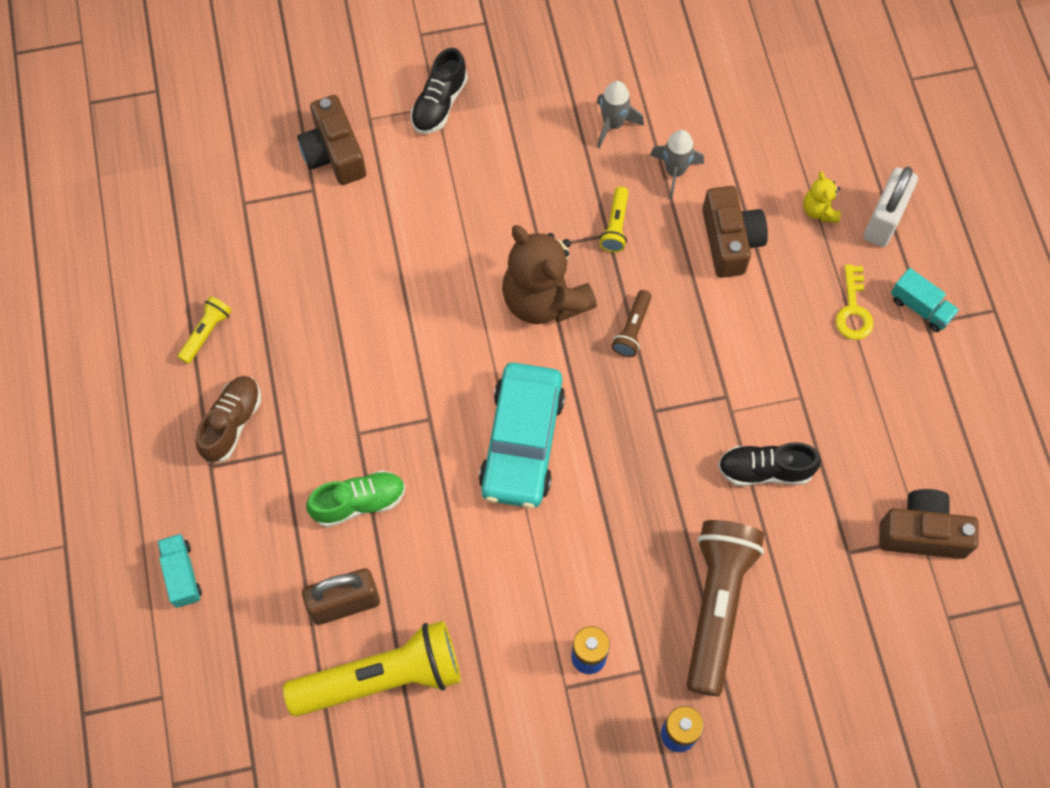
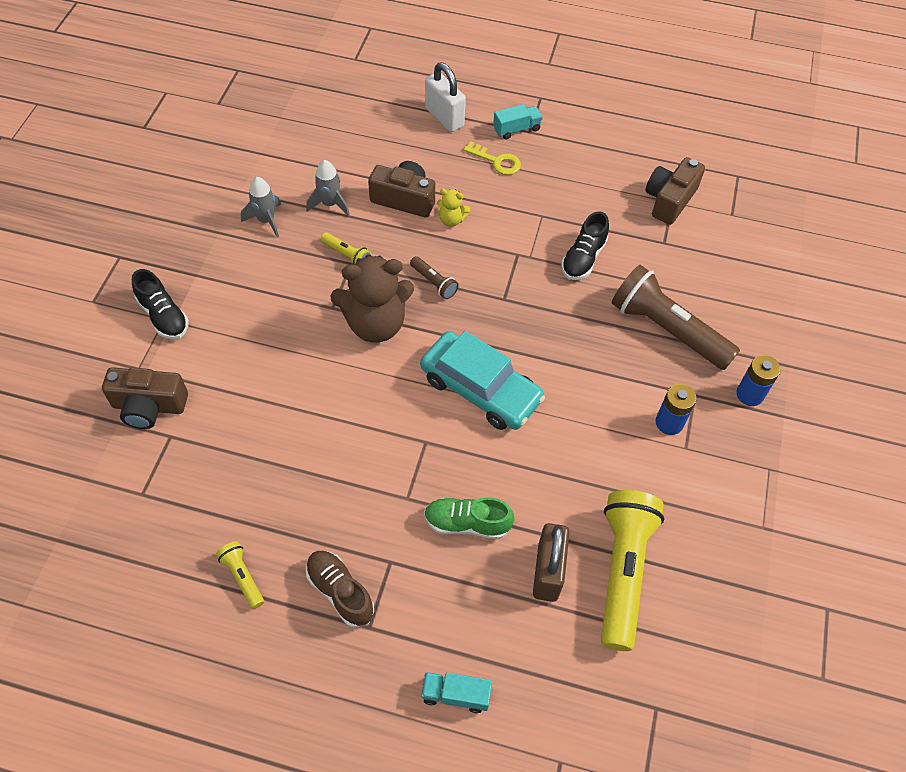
camera: 65 degrees left, 10 degrees down
(359, 502) = (467, 523): green shoe -> green shoe turned 90 degrees counterclockwise
(819, 210) = (415, 144): yellow teddy bear -> yellow teddy bear (452, 220)

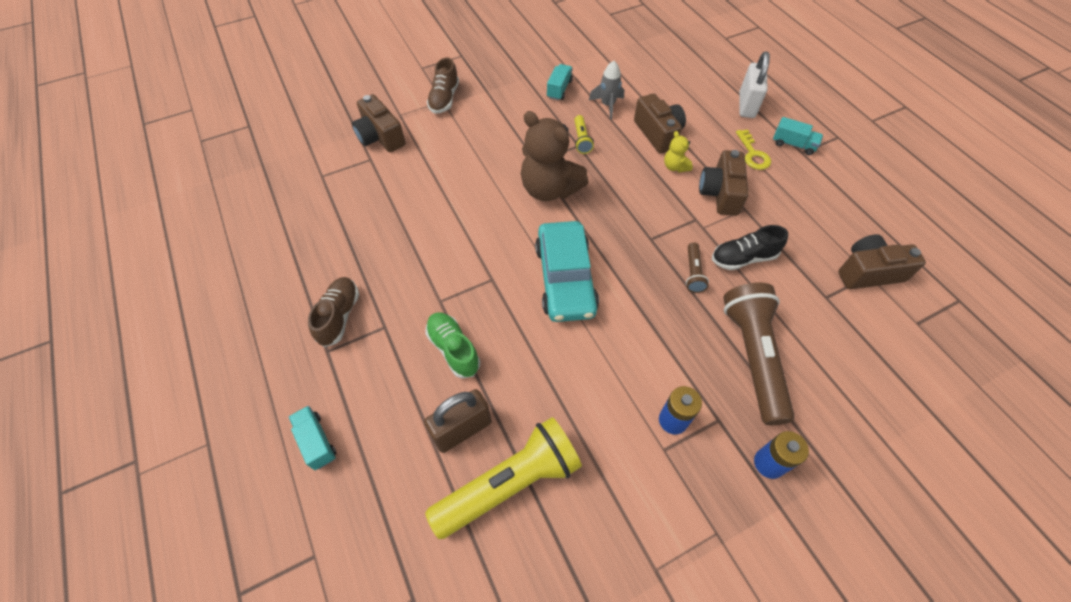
camera: 50 degrees right, 0 degrees up
(163, 316) = (444, 99): black shoe -> brown shoe
(242, 577) = (308, 260): yellow flashlight -> none
(266, 220) = (559, 89): grey rocket -> turquoise truck
(434, 282) = (616, 194): brown flashlight -> brown flashlight (693, 273)
(511, 216) = (720, 193): none -> brown camera

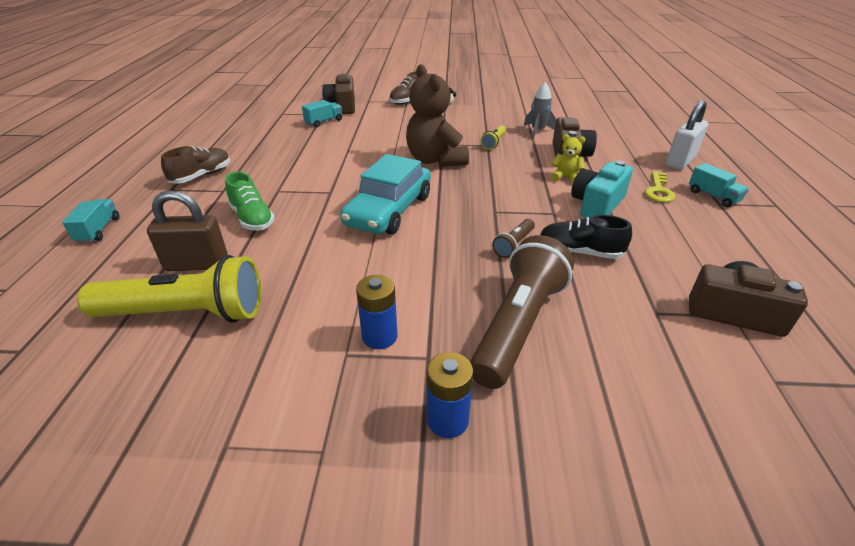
camera: 30 degrees right, 20 degrees down
(453, 349) = (252, 218): green shoe -> green shoe turned 150 degrees clockwise
(559, 89) = (504, 115): turquoise truck -> turquoise truck (324, 122)
(675, 167) = (565, 177): yellow teddy bear -> yellow teddy bear turned 105 degrees clockwise
(720, 193) = (597, 204): brown camera -> turquoise camera

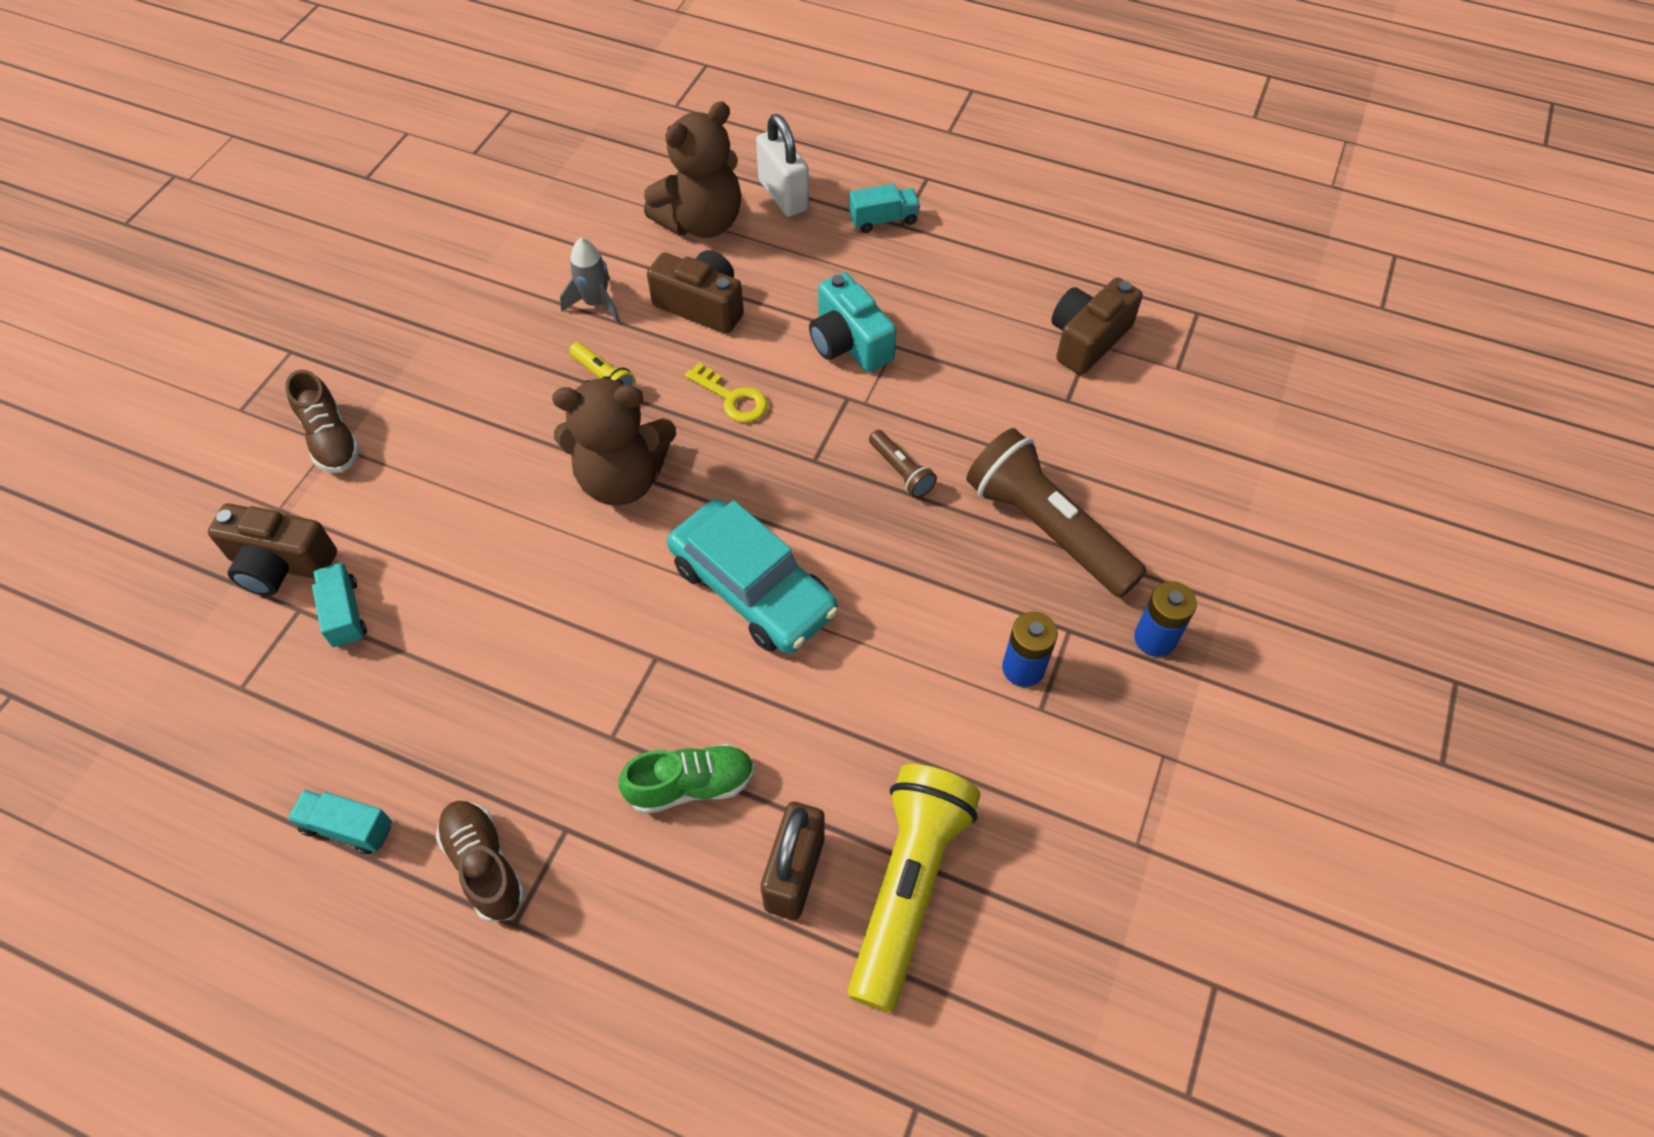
camera: 70 degrees left, 20 degrees up
(98, 230) = (618, 1044): turquoise truck -> turquoise truck (348, 828)
(565, 177) = (763, 340): yellow teddy bear -> none
(579, 252) = (942, 412): black shoe -> none
(626, 144) = (701, 222): none -> brown teddy bear
(658, 190) = (845, 263): yellow key -> yellow key (732, 398)

